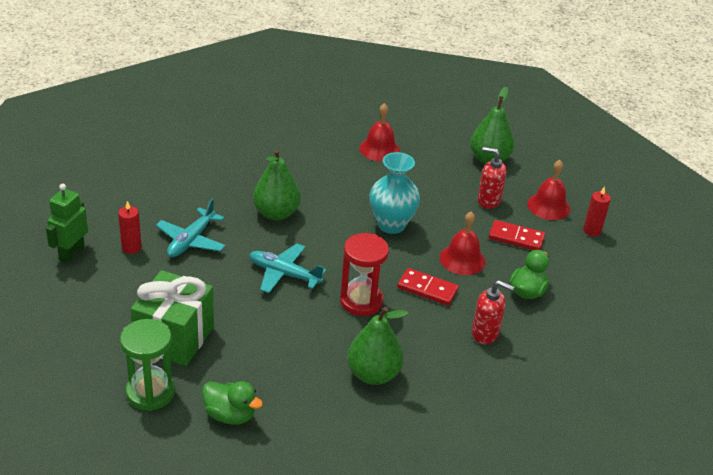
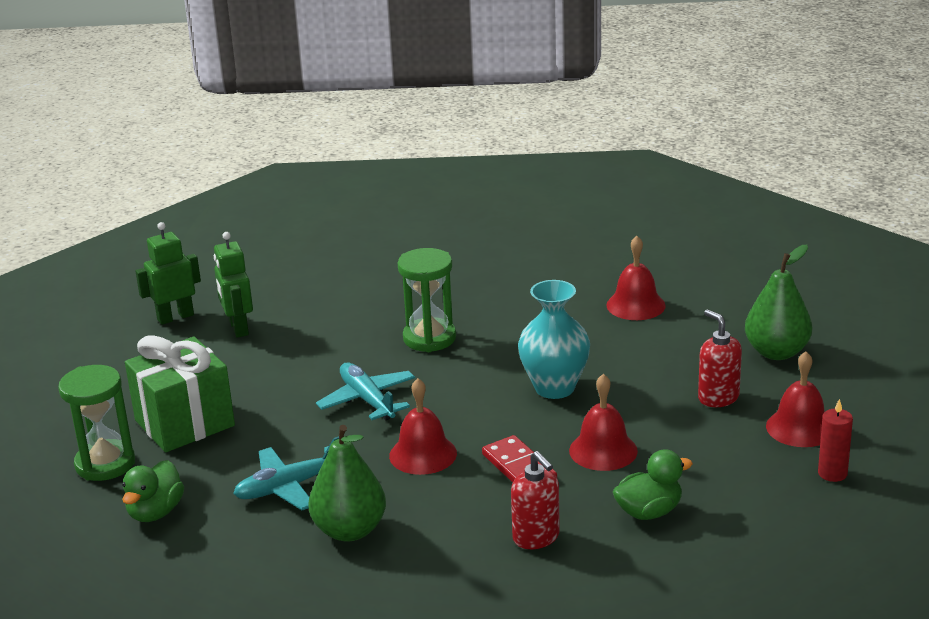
camera: 40 degrees right, 10 degrees down
(131, 247) = (238, 328): red candle -> green robot
(191, 241) = (305, 339): turquoise plane -> turquoise plane (289, 487)
(230, 415) = (155, 512): green duck -> green duck turned 45 degrees clockwise
(276, 213) = (429, 338): green pear -> green hourglass
(361, 301) = (423, 454): red hourglass -> red bell
(516, 238) = (707, 449): red domino -> none

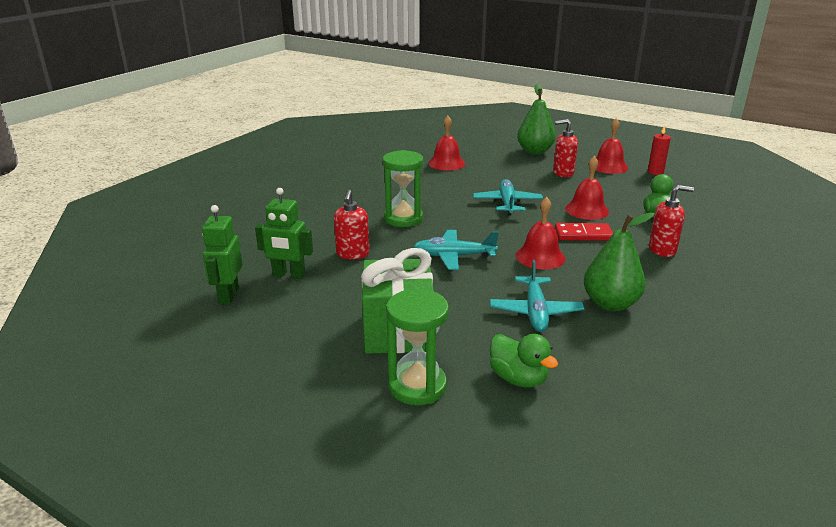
camera: 60 degrees left, 0 degrees up
(313, 342) = (352, 254): none -> red soap dispenser
(554, 388) = (507, 203): turquoise vase -> turquoise plane

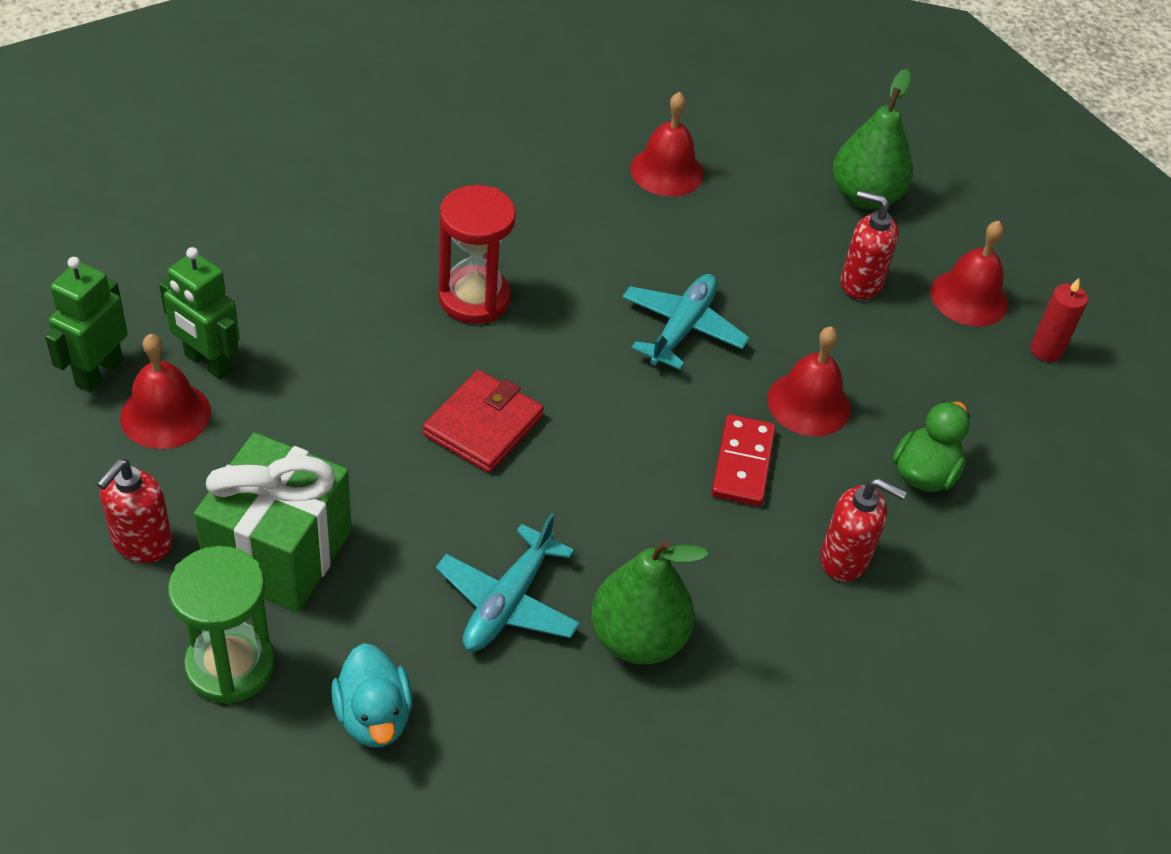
camera: 20 degrees right, 20 degrees up
(352, 254) = (332, 354): red soap dispenser -> red soap dispenser (142, 543)
(403, 219) = (474, 299): green hourglass -> red hourglass
(453, 256) = (483, 425): turquoise plane -> red wallet
(518, 378) = (374, 717): green duck -> turquoise duck
(540, 257) = (621, 486): red bell -> red bell (165, 414)
(583, 234) = (743, 463): red domino -> red domino turned 75 degrees clockwise

